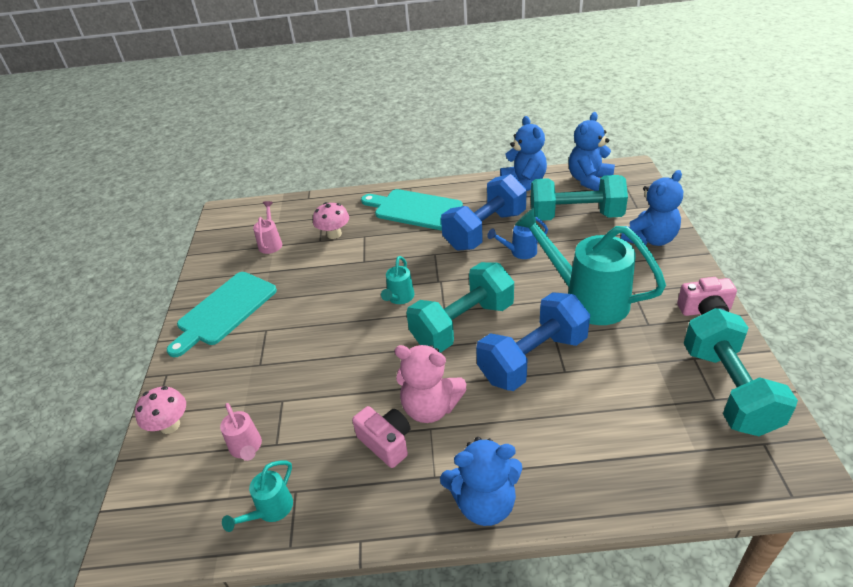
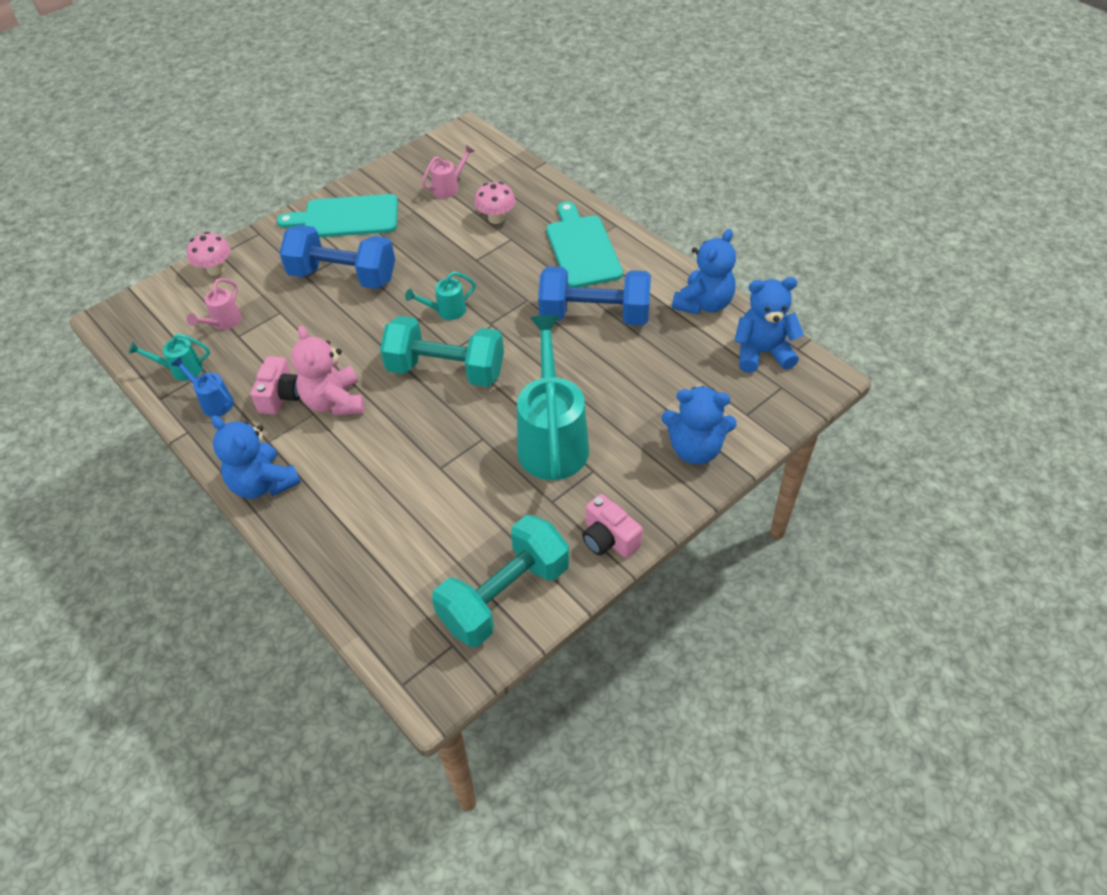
camera: 50 degrees right, 10 degrees up
(519, 252) = (582, 357): blue watering can -> blue watering can (213, 402)
(533, 359) = (439, 439): blue dumbbell -> blue dumbbell (343, 276)
(575, 216) = (682, 371): turquoise dumbbell -> none

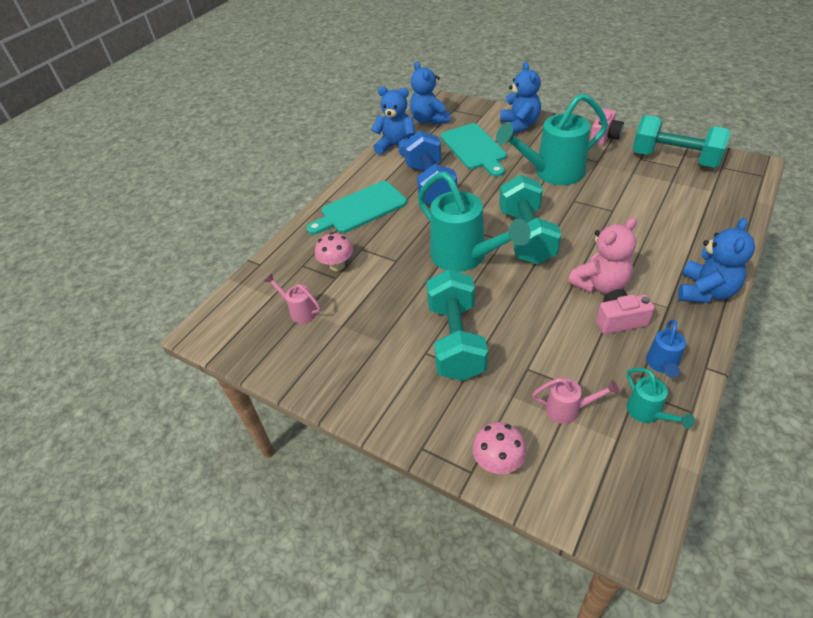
camera: 105 degrees left, 5 degrees down
(343, 276) = (456, 340): blue dumbbell -> turquoise dumbbell
(346, 217) = (368, 375): turquoise cutting board -> turquoise cutting board (474, 148)
(446, 311) = (465, 257): turquoise watering can -> turquoise watering can, size x2.18

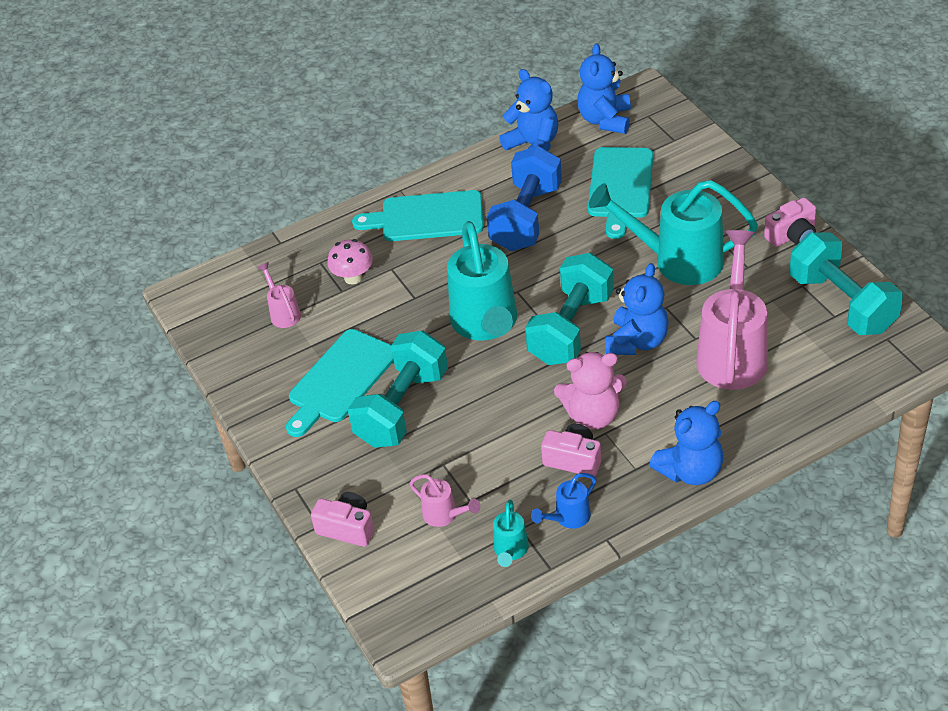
camera: 30 degrees right, 0 degrees up
(387, 341) = (340, 380): none -> turquoise cutting board
(498, 462) = (347, 528): pink mushroom -> pink camera
(519, 125) = (706, 174): blue teddy bear -> blue teddy bear (637, 341)
(645, 209) = (732, 353): none -> pink watering can

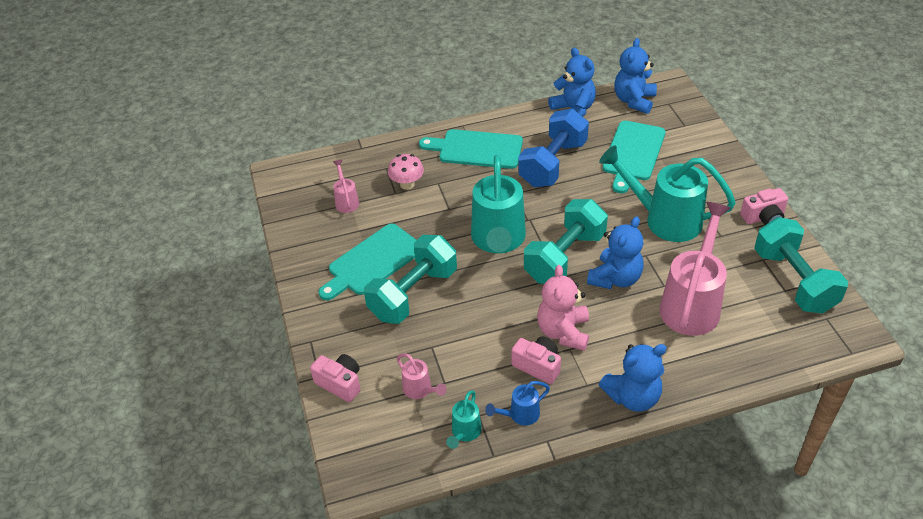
camera: 10 degrees right, 0 degrees up
(593, 415) = (563, 332): pink teddy bear -> pink teddy bear turned 90 degrees clockwise

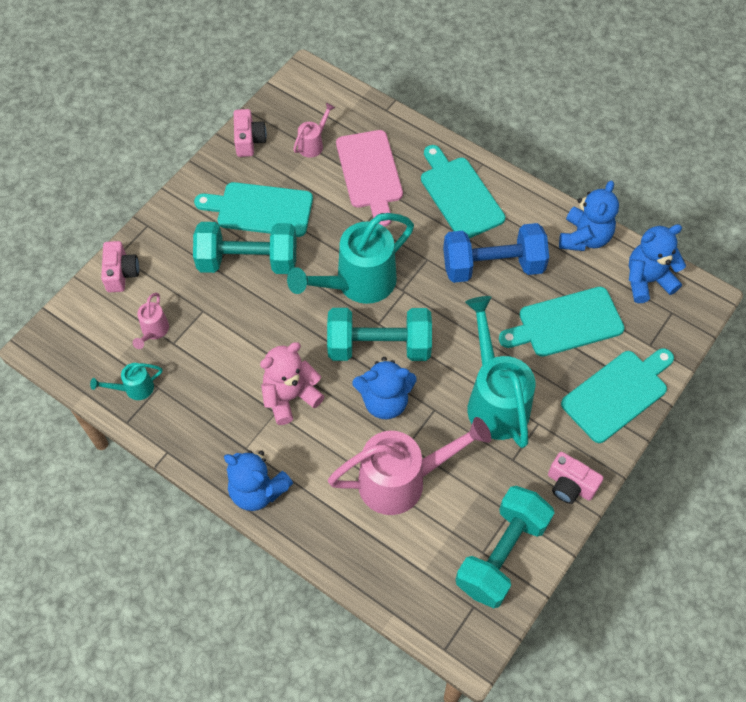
camera: 50 degrees right, 15 degrees up
(407, 184) = (369, 173): pink mushroom -> pink cutting board
(520, 415) = (179, 417): blue watering can -> none
(538, 366) = (239, 399): pink camera -> pink camera (249, 140)
(710, 158) = (617, 394): none -> turquoise cutting board

